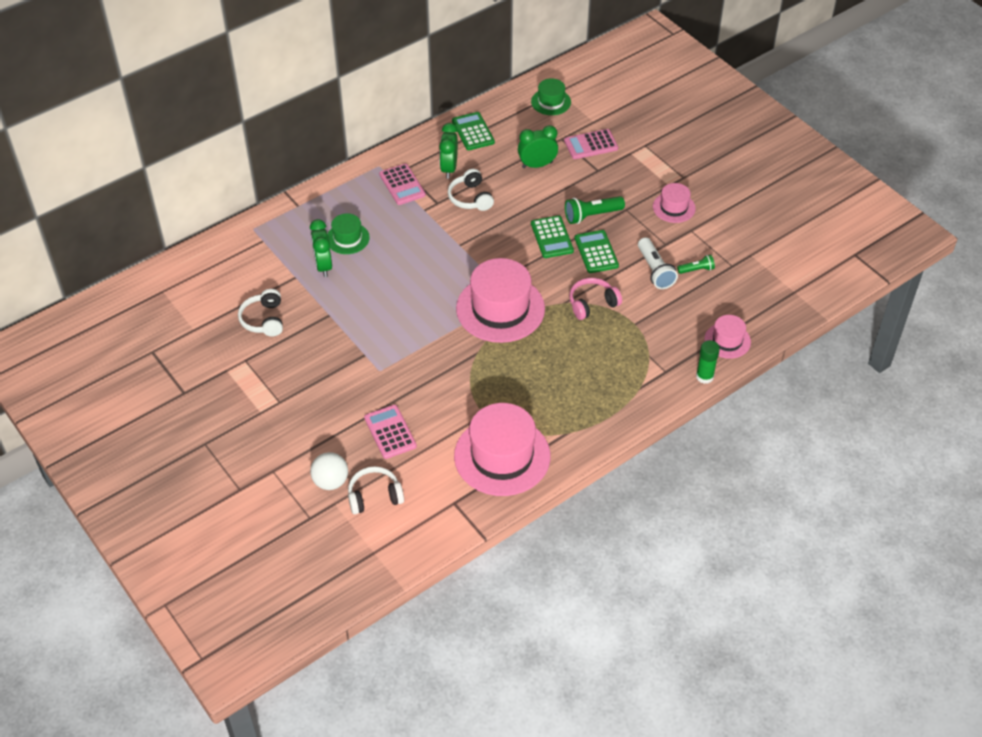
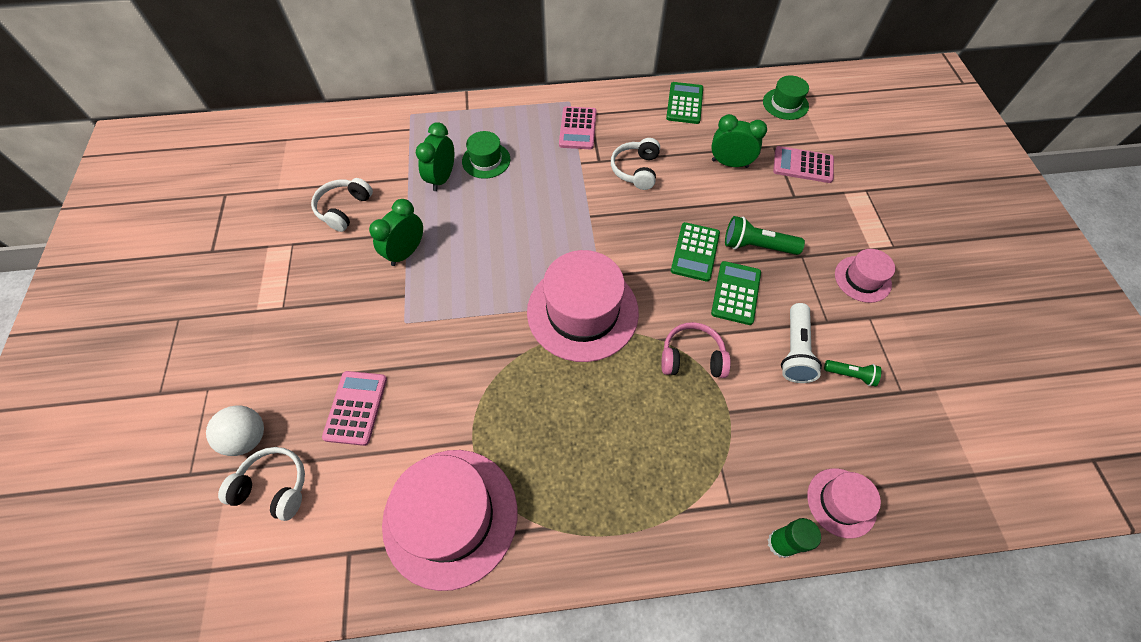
camera: 30 degrees right, 10 degrees up
(449, 168) = (635, 130): green clock -> green clock (406, 252)

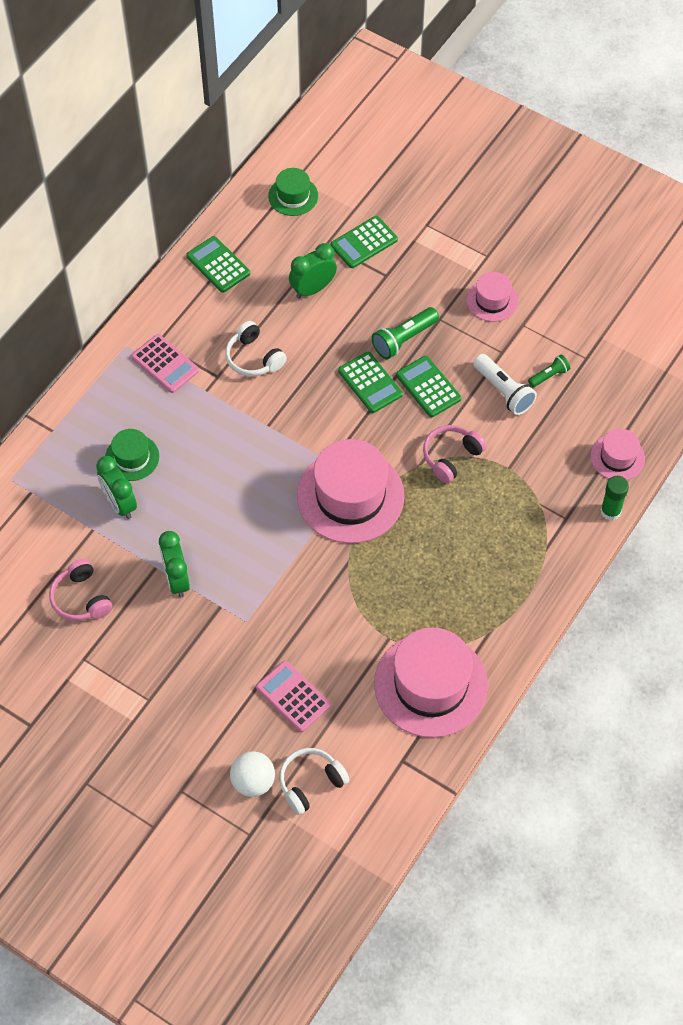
camera: 50 degrees left, 0 degrees up
(344, 209) = (81, 598): white headphones -> pink headphones
(803, 165) = (364, 242): pink calculator -> green calculator

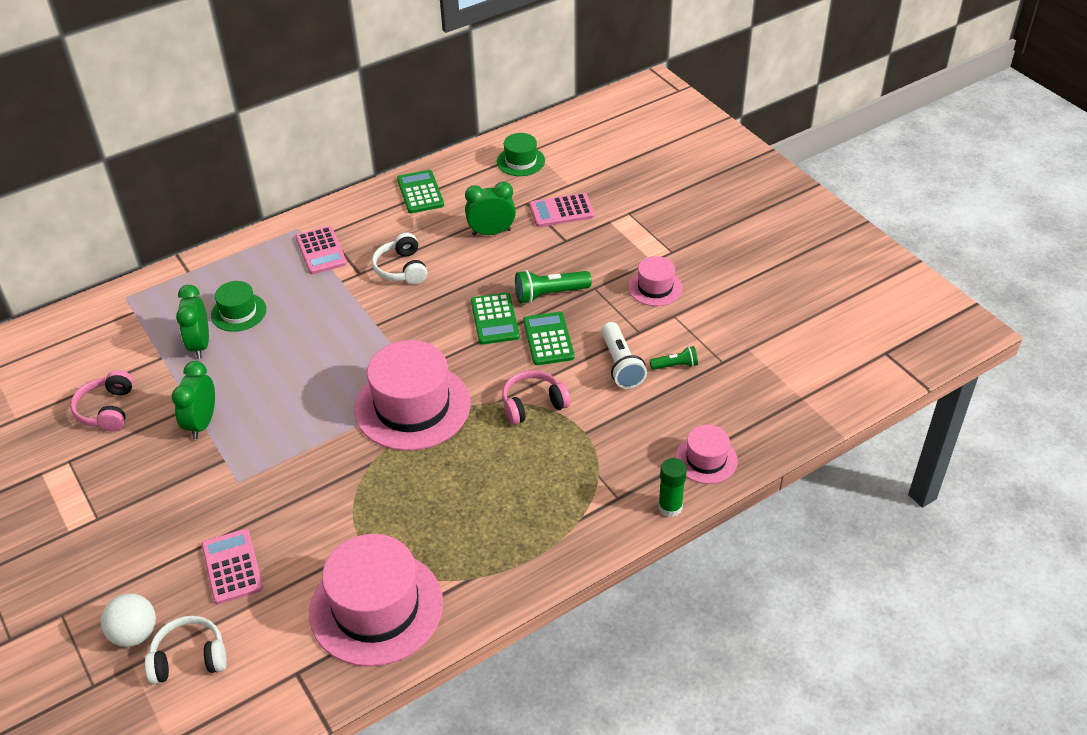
camera: 25 degrees right, 15 degrees down
(364, 242) = (561, 211): green calculator -> pink calculator

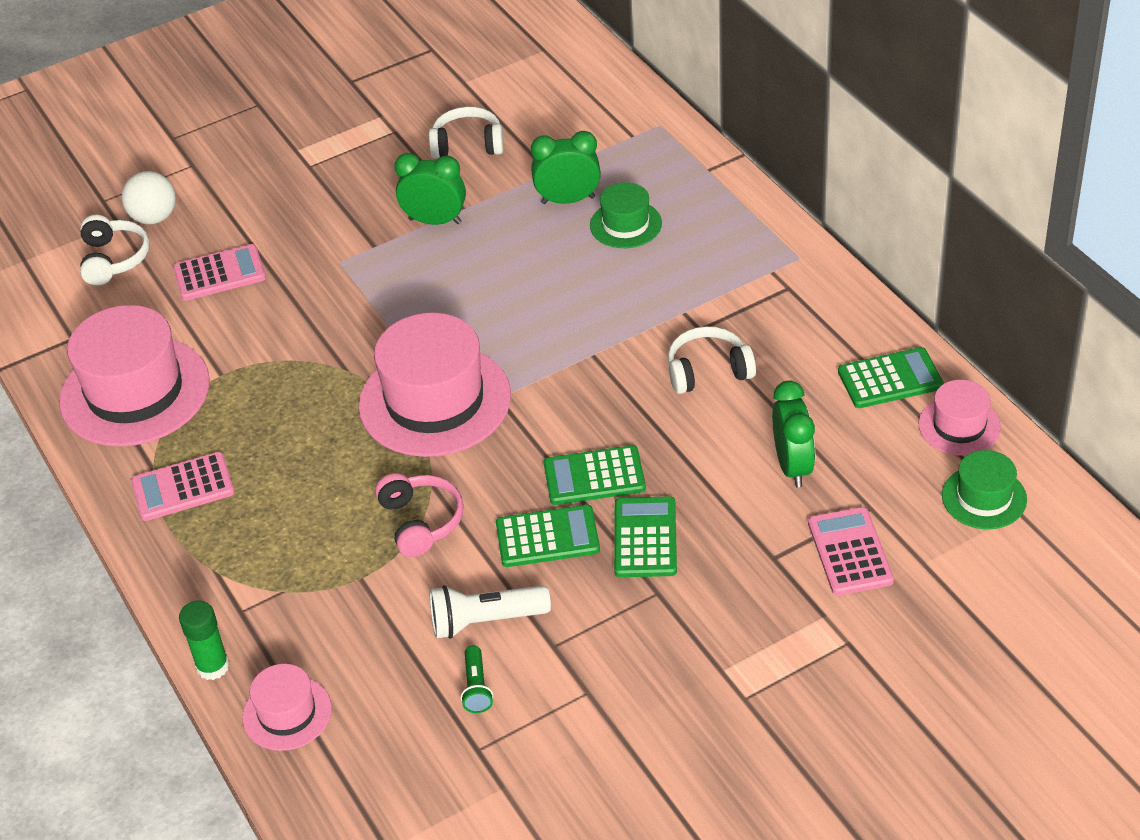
camera: 95 degrees right, 0 degrees up
(107, 410) = (467, 145): pink headphones -> white headphones
(321, 251) = (749, 286): pink calculator -> pink calculator (183, 487)
(549, 294) = (645, 538): green flashlight -> green calculator
(655, 287) = (654, 671): pink hat -> pink hat (959, 426)

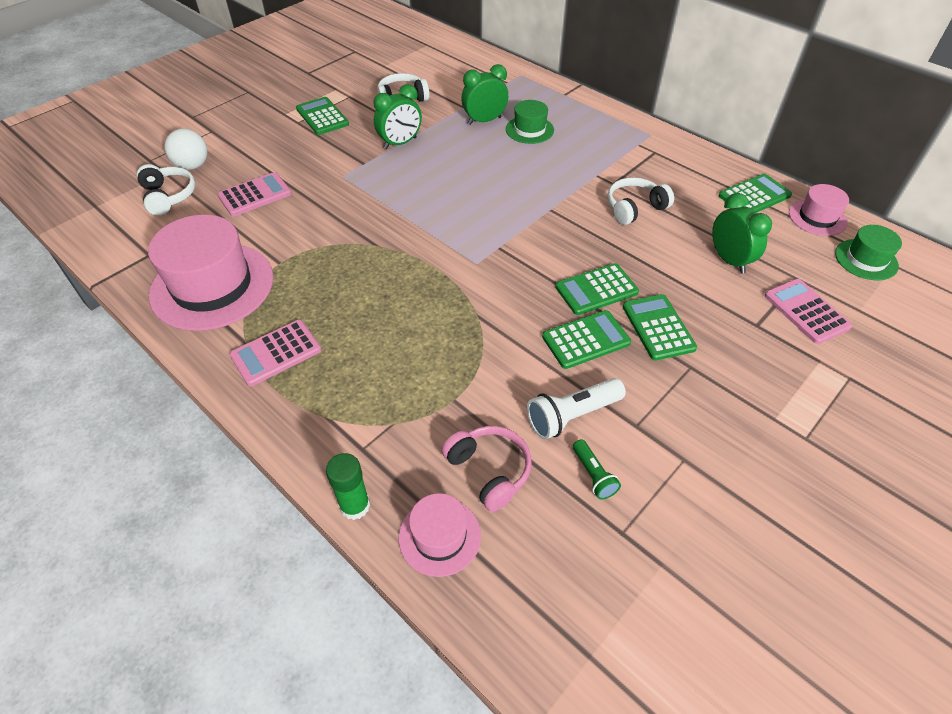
camera: 20 degrees left, 5 degrees up
(345, 162) = (322, 117): none -> green calculator
(421, 522) = (483, 346): pink headphones -> pink headphones (489, 470)
(435, 221) = (400, 143): green clock -> green clock turned 150 degrees clockwise
(435, 401) = (452, 256): pink hat -> none

